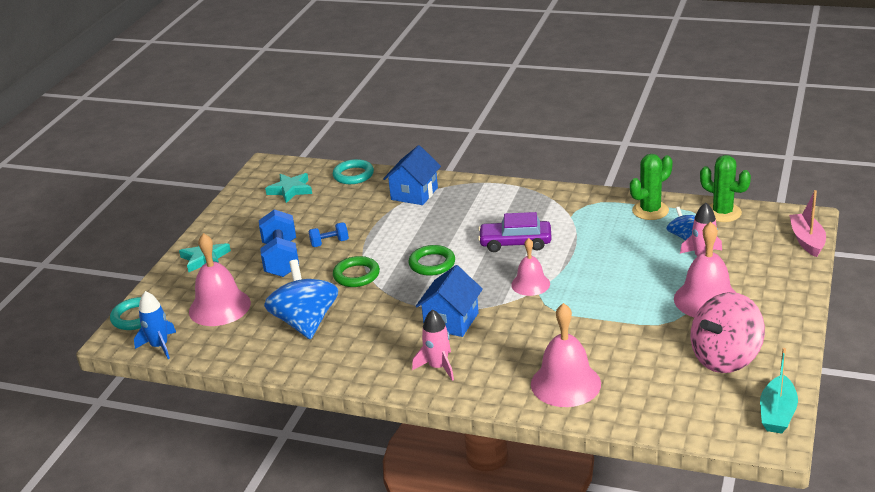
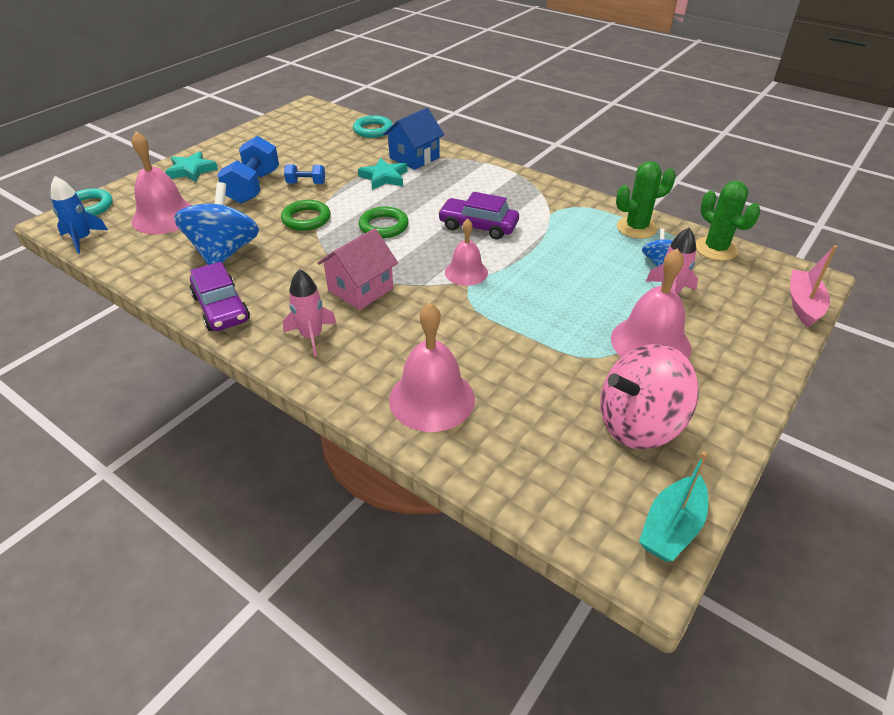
camera: 15 degrees right, 10 degrees up
(290, 190) = (310, 130): turquoise star -> turquoise star (384, 177)
(343, 367) = (221, 308): none -> purple car
(451, 321) = (360, 289): blue house -> pink house

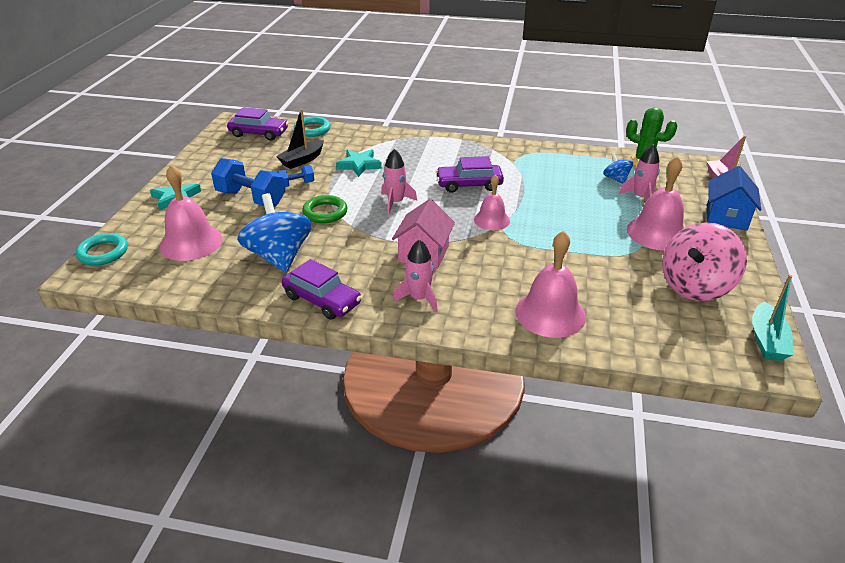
camera: 25 degrees left, 5 degrees down
(82, 239) = (128, 281): blue rocket -> none
(253, 187) = (251, 198): blue dumbbell -> blue dumbbell turned 45 degrees counterclockwise
(320, 123) = (259, 133): none -> purple car
(334, 159) = (302, 160): none -> black boat
(384, 226) = (395, 202): green ring -> pink rocket
(414, 158) = (369, 144): blue house -> blue house (726, 217)
(636, 228) = (581, 159): green cactus -> none

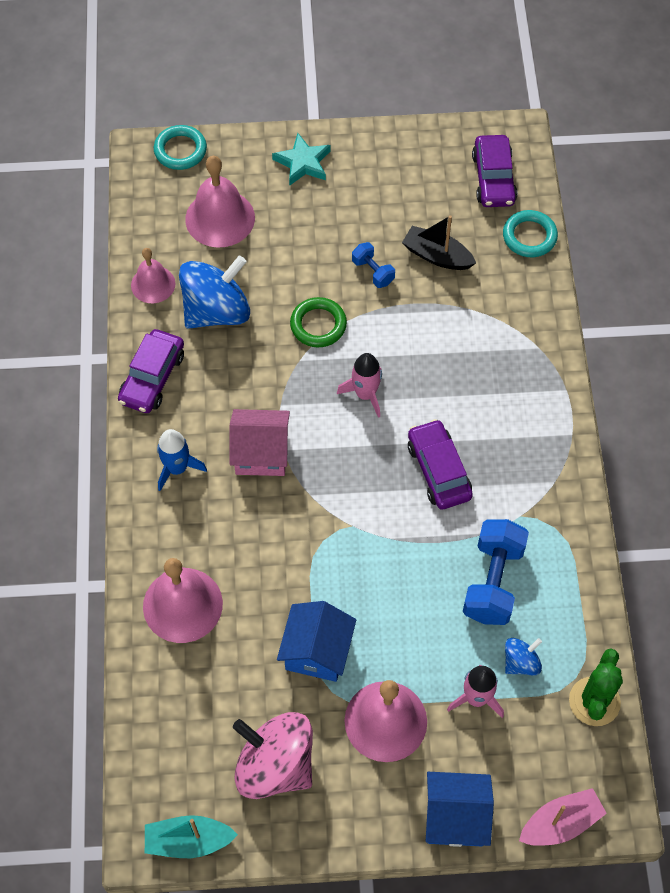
camera: 75 degrees right, 25 degrees up
(251, 198) = (325, 237): blue dumbbell -> blue dumbbell (493, 581)
(359, 165) = (447, 325): turquoise star -> none
(419, 298) = (177, 468): pink rocket -> blue rocket
(491, 220) = (357, 513): pink bell -> pink bell (153, 284)
(600, 253) = (317, 651): none -> blue house

